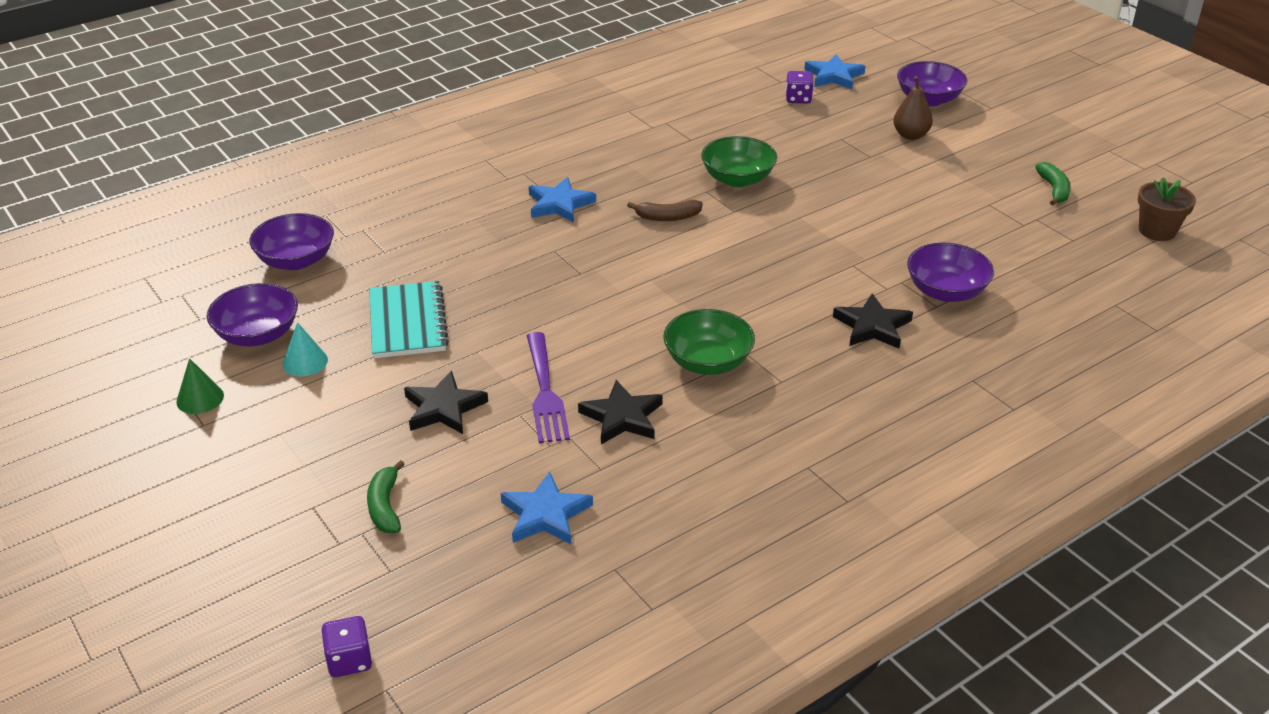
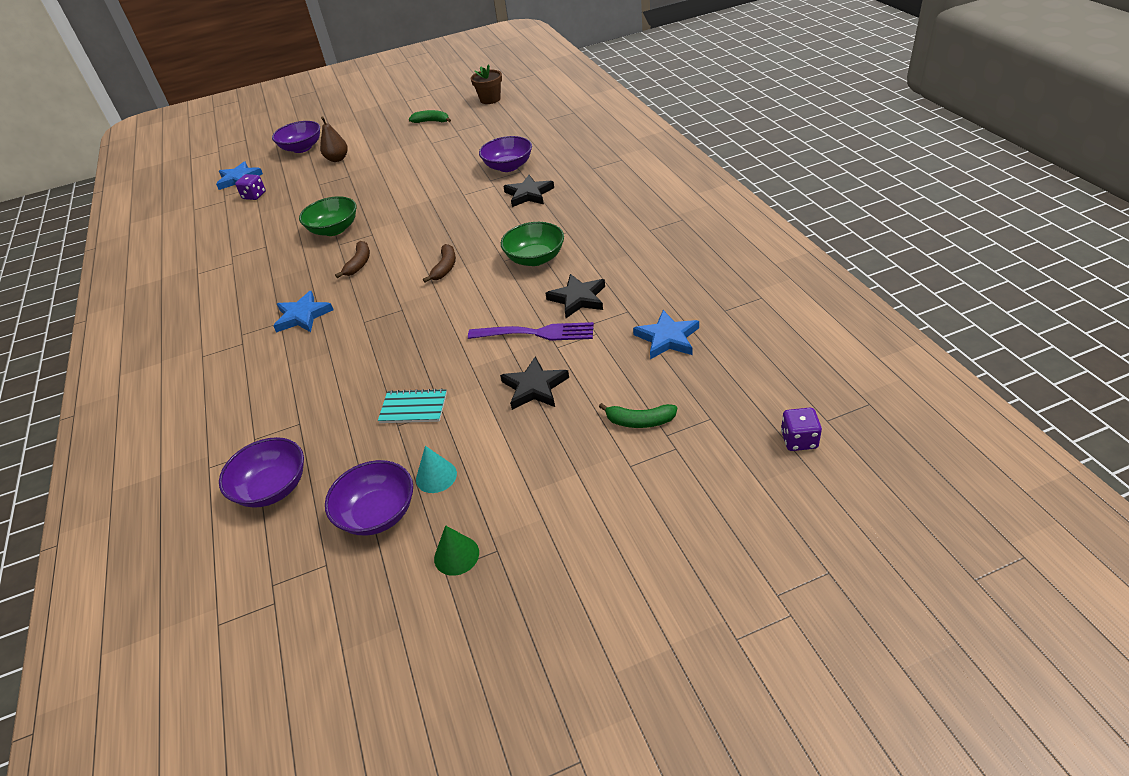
camera: 70 degrees left, 5 degrees up
(407, 322) = (413, 408): turquoise notebook -> turquoise notebook, size x0.65
(671, 287) = (445, 268): none -> brown banana

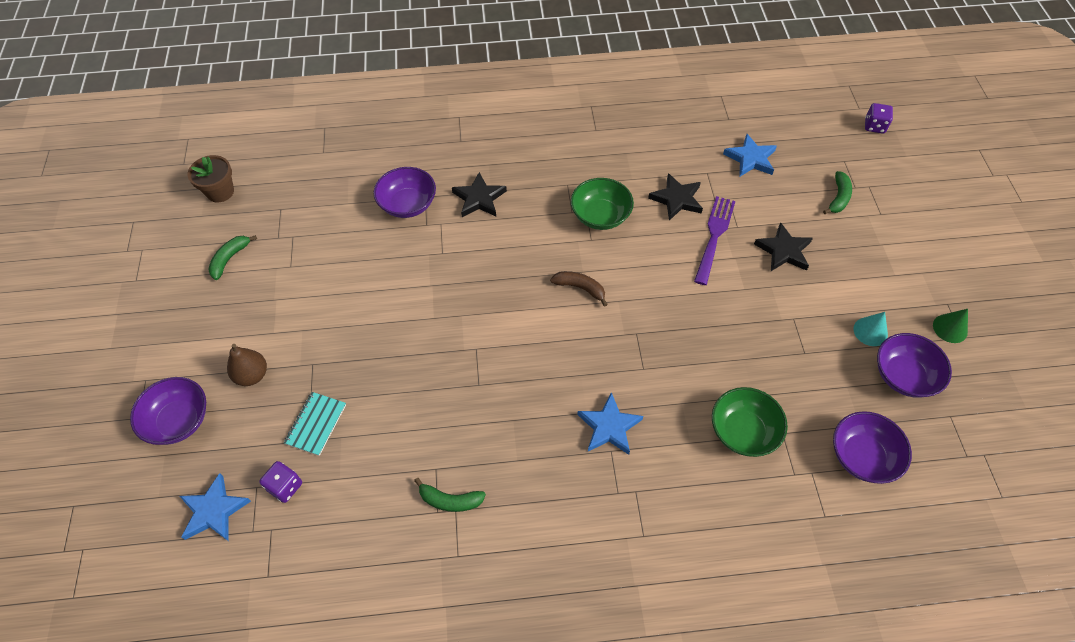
camera: 80 degrees left, 15 degrees up
(240, 258) = (450, 500): none -> green banana
(334, 229) = (441, 387): green bowl -> green bowl (743, 431)
(359, 264) = (532, 366): brown banana -> none
(413, 408) = (786, 338): turquoise notebook -> turquoise notebook (316, 424)

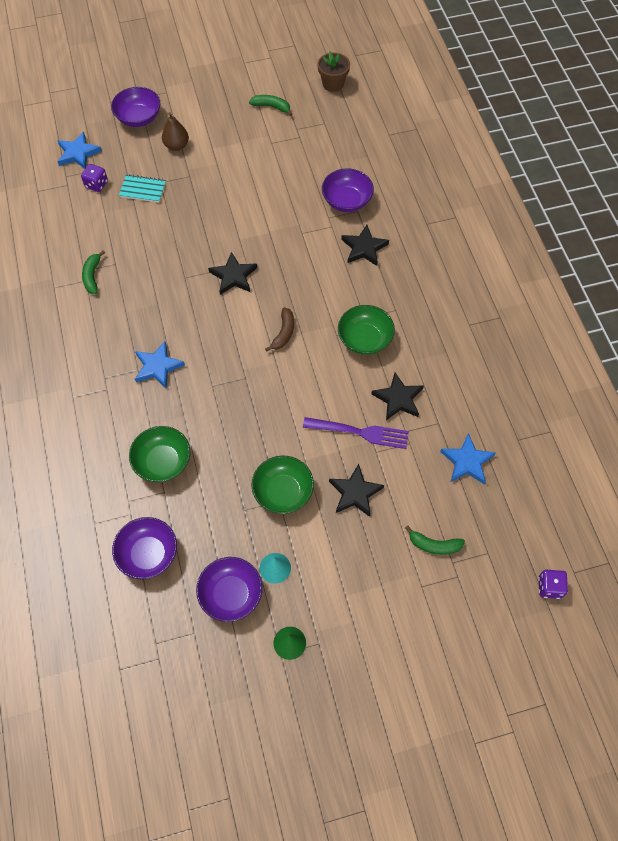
camera: 80 degrees right, 5 degrees up
(489, 330) = (233, 276): none -> black star
(783, 313) = (283, 492): none -> green bowl

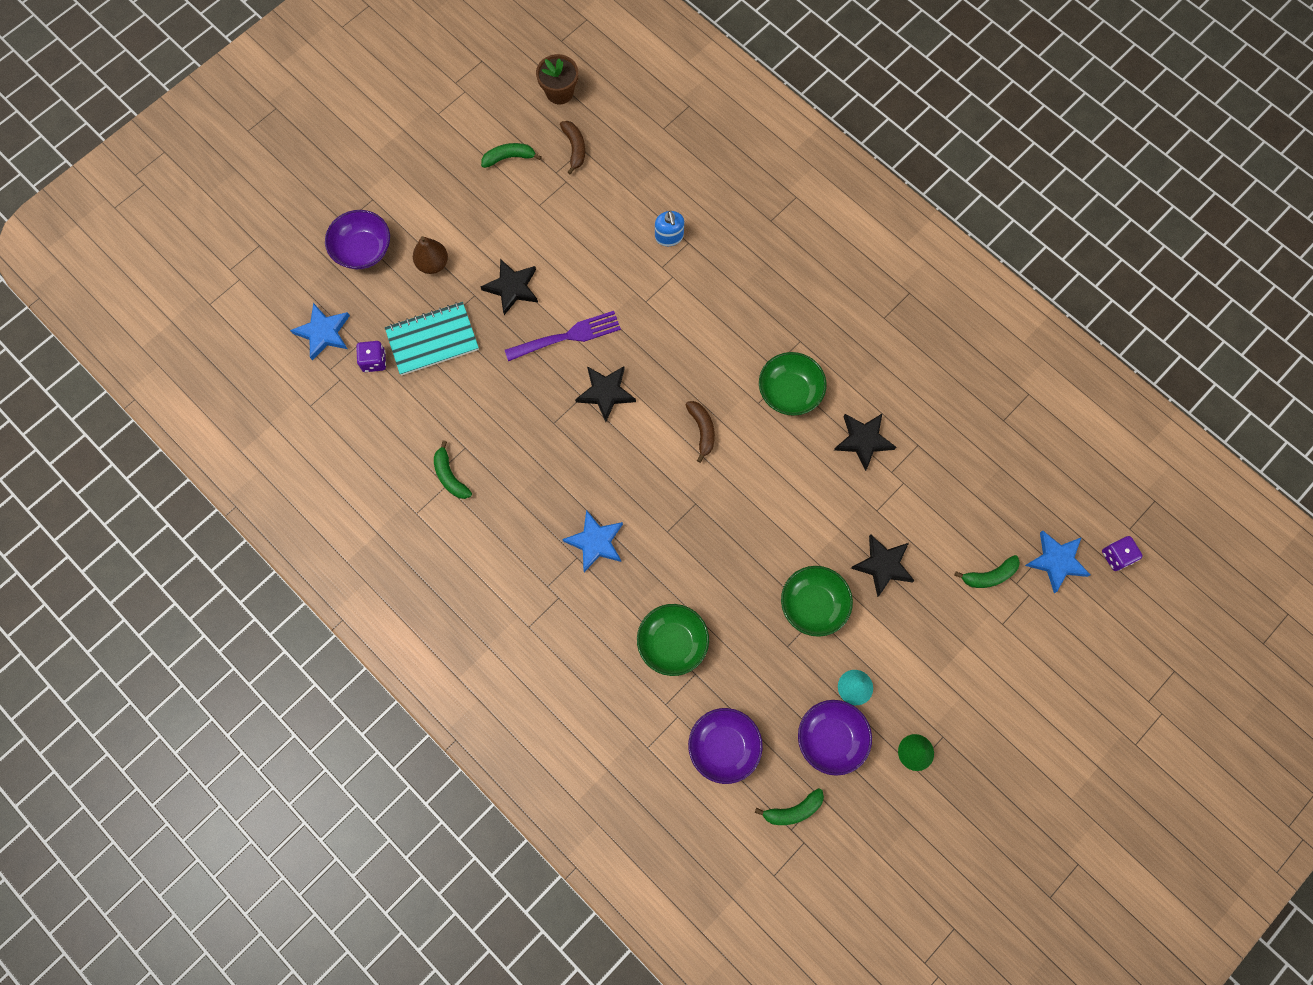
camera: 30 degrees left, 10 degrees up
(143, 189) = (432, 340): turquoise notebook -> turquoise notebook, size x1.53
(167, 630) = (793, 810): none -> green banana
(319, 120) = (574, 148): none -> brown banana
(346, 201) = (669, 236): purple bowl -> blue soap dispenser
(360, 432) = (849, 498): purple fork -> purple fork (567, 336)
(364, 248) = (723, 284): black star -> black star (512, 287)
(467, 461) = (969, 471): blue star -> blue star (1056, 561)

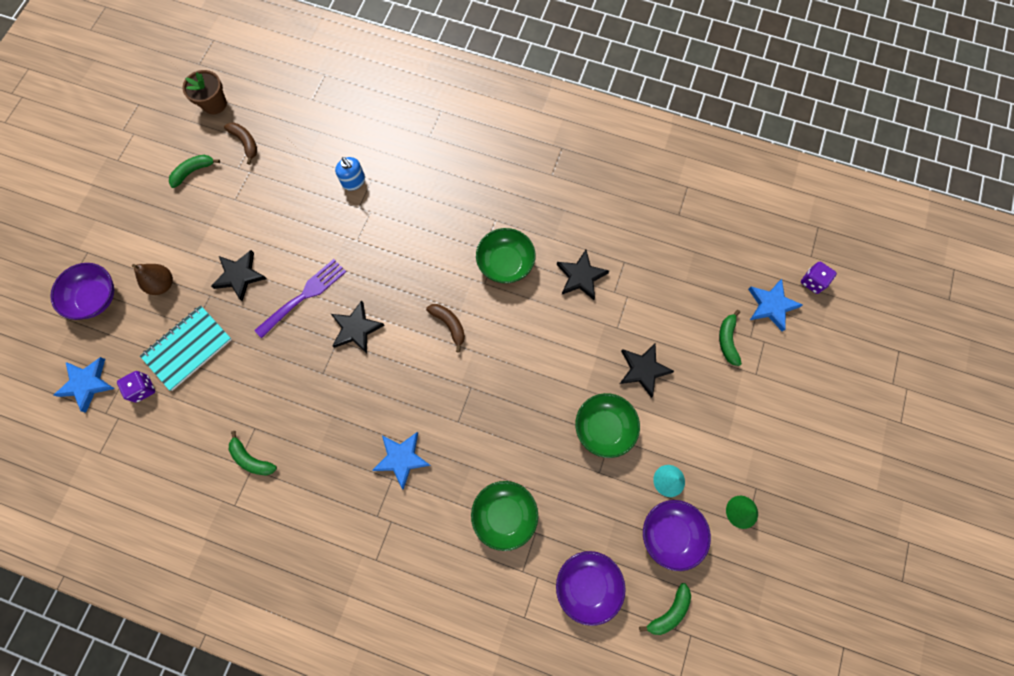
camera: 25 degrees left, 0 degrees up
(989, 576) = (727, 340): green banana -> green banana turned 135 degrees clockwise

